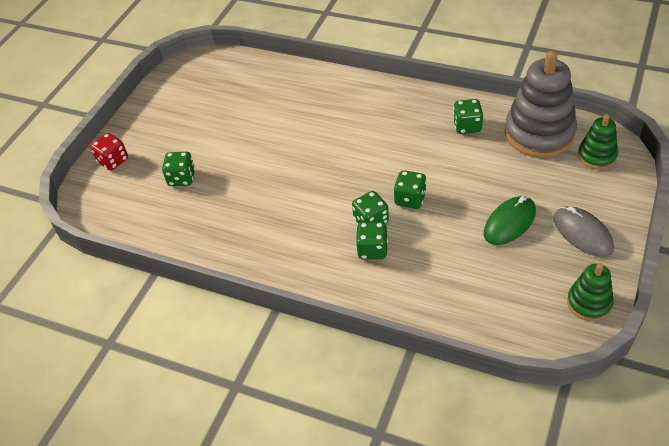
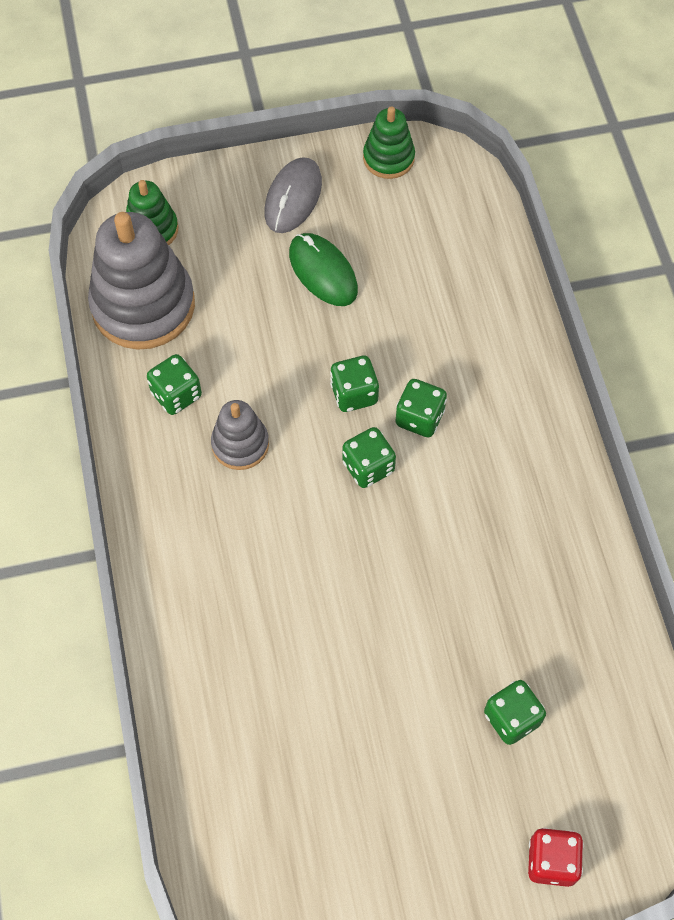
camera: 130 degrees left, 15 degrees up
(372, 250) = (462, 391): green dice -> green dice (368, 467)
(416, 139) = (240, 444): none -> grey stacking toy
(509, 223) = (323, 272): green mouse -> green mouse turned 45 degrees clockwise

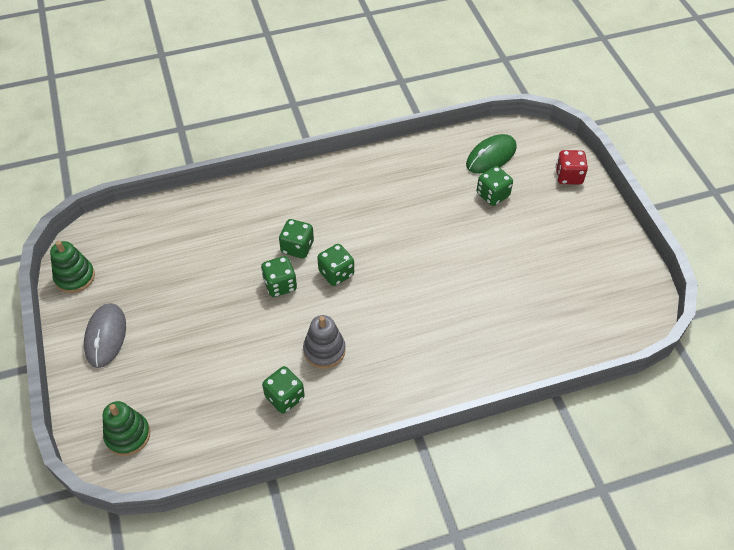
camera: 95 degrees left, 10 degrees down
(143, 305) = (203, 432): grey stacking toy -> none
(293, 198) = (105, 336): grey mouse -> grey mouse turned 75 degrees clockwise
(323, 272) = (176, 311): green mouse -> green mouse (491, 156)

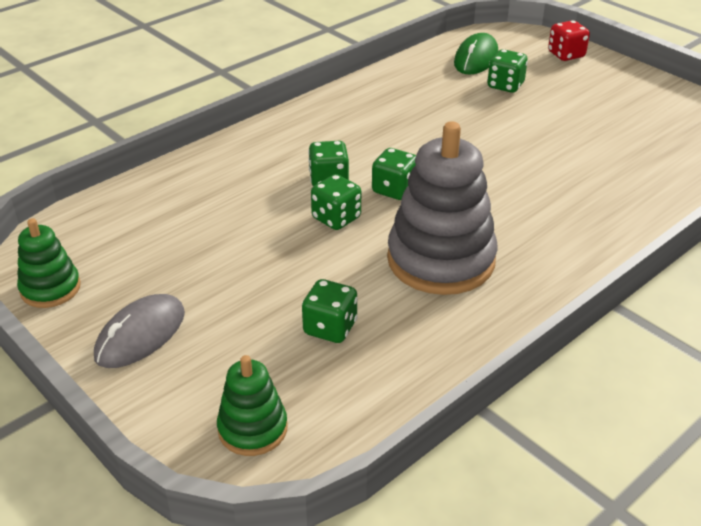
camera: 25 degrees left, 15 degrees down
(105, 336) = (140, 335): grey mouse -> grey mouse turned 60 degrees clockwise
(285, 397) = (431, 318): green dice -> green dice (330, 328)
(324, 350) = (441, 260): grey stacking toy -> grey stacking toy, size x1.90

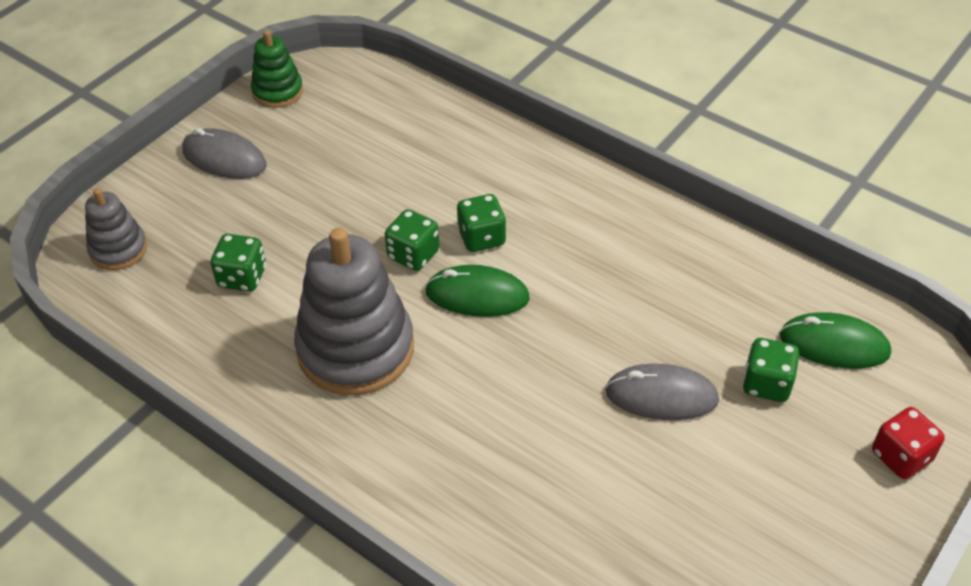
camera: 80 degrees right, 10 degrees up
(252, 429) = (118, 249): green stacking toy -> grey stacking toy
(394, 190) = (477, 295): green dice -> green mouse
(511, 124) = (661, 396): none -> grey mouse

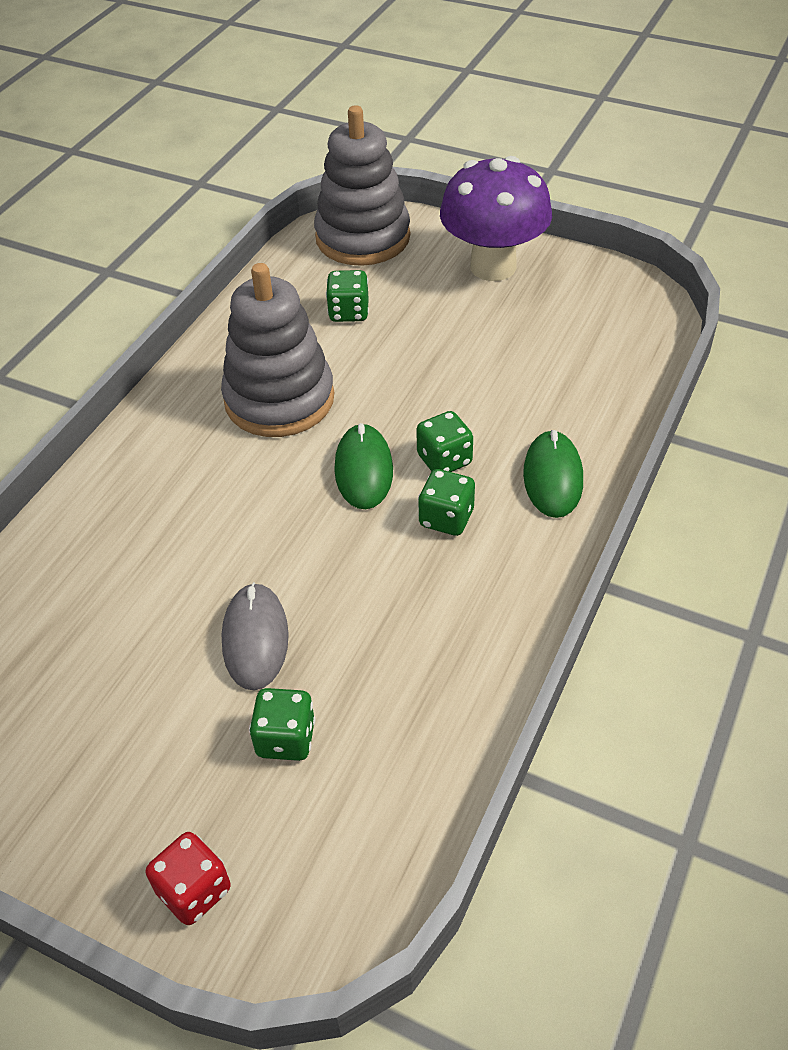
camera: 80 degrees right, 0 degrees up
(118, 249) = (363, 238): grey stacking toy -> grey stacking toy, size x1.90
(224, 158) = (493, 266): grey mouse -> purple mushroom
(277, 91) = (600, 276): green stacking toy -> none
(413, 255) = (406, 414): green dice -> green dice (446, 518)
(834, 344) = (359, 810): green mouse -> green mouse (553, 477)

